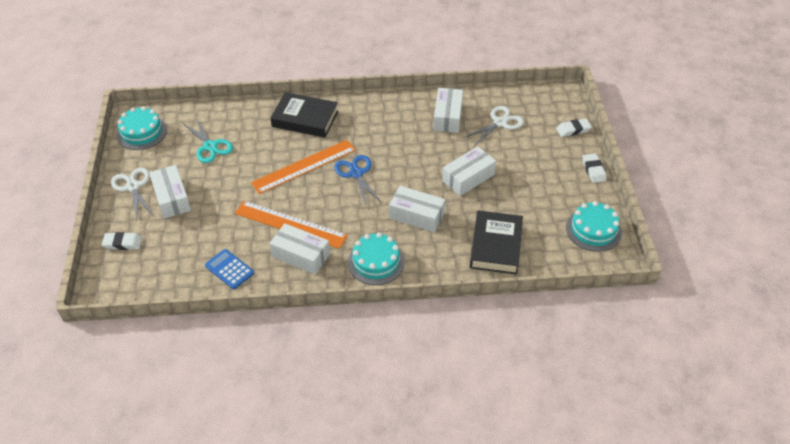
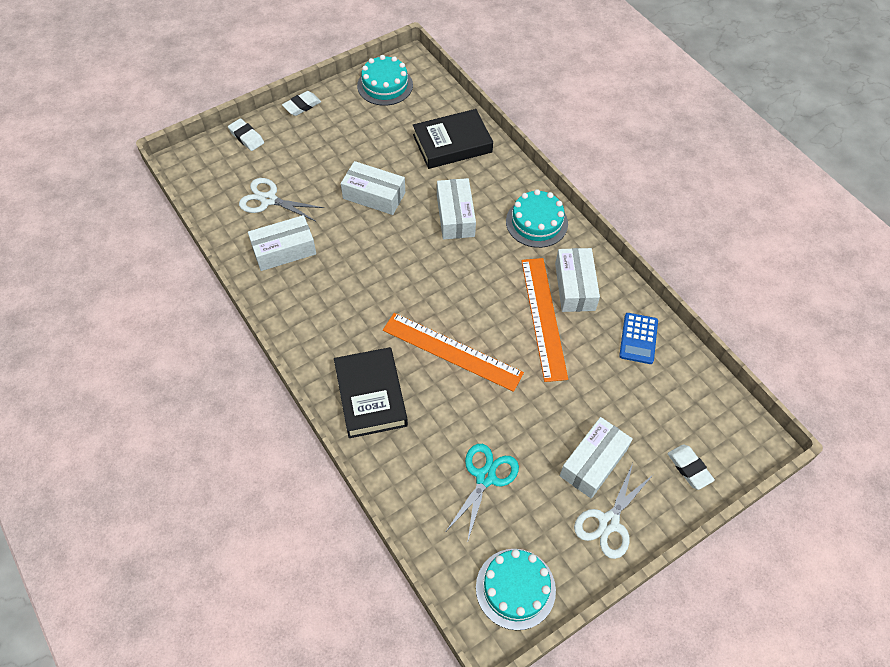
camera: 120 degrees left, 10 degrees up
(356, 174) = (431, 294): blue scissors -> none

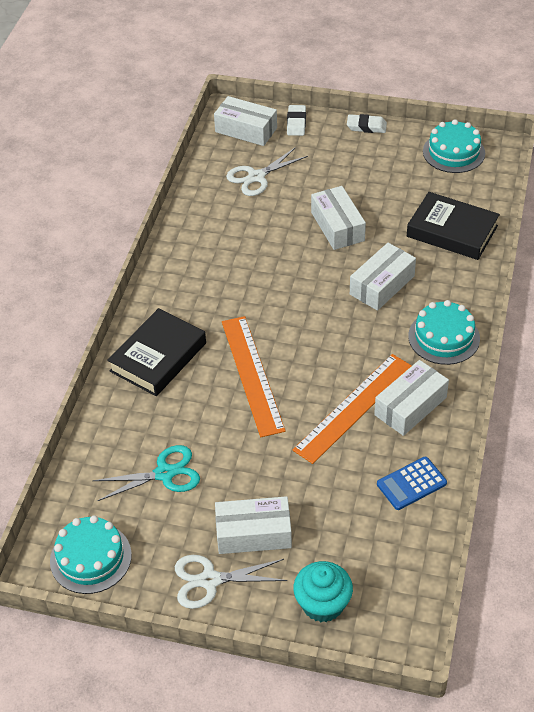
camera: 50 degrees right, 10 degrees down
(268, 200) = (256, 177): white scissors -> white scissors turned 105 degrees counterclockwise
(284, 250) = (223, 218): white box -> white box (246, 130)
(689, 468) = (322, 604): white eraser -> turquoise cupcake

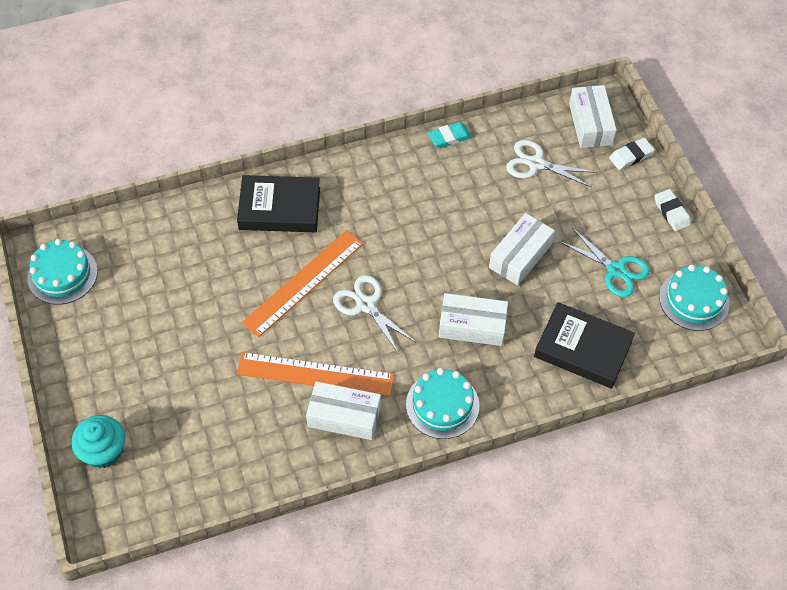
camera: 55 degrees right, 10 degrees up
(164, 473) = (166, 277): turquoise scissors -> turquoise scissors (616, 270)
(183, 215) = (449, 137): none -> turquoise eraser
(210, 580) = (84, 363): white scissors -> white scissors (366, 305)
(253, 533) = (144, 368): white box -> none
(411, 484) = (259, 457): blue calculator -> none
(452, 231) = (582, 349): black book -> black book turned 60 degrees counterclockwise

